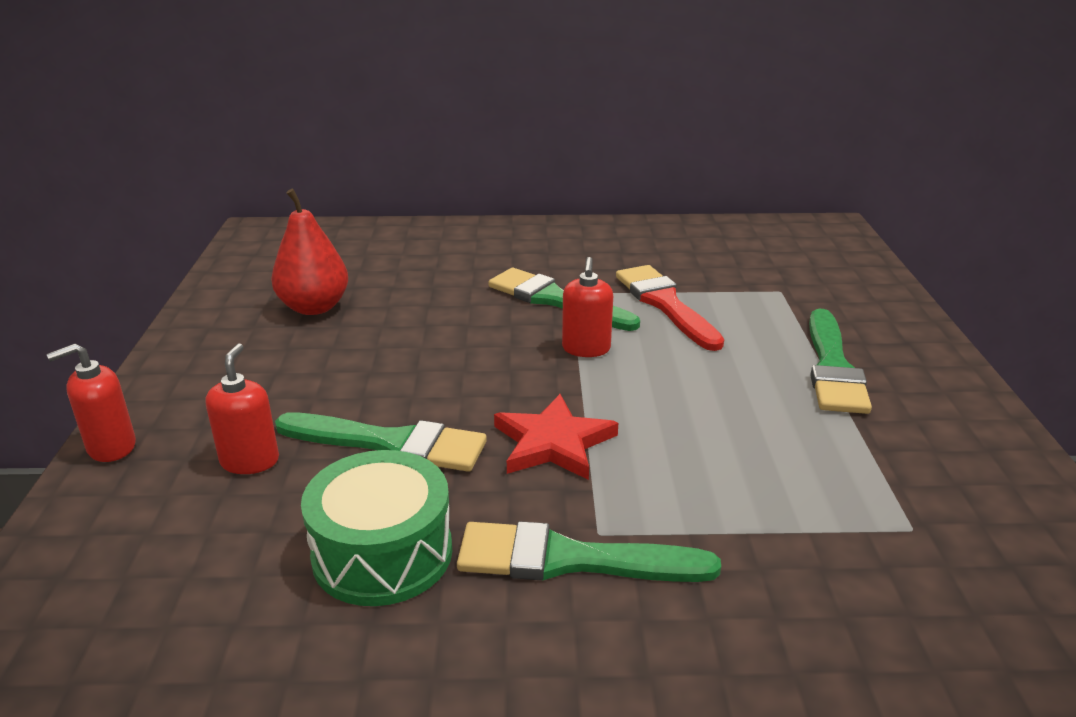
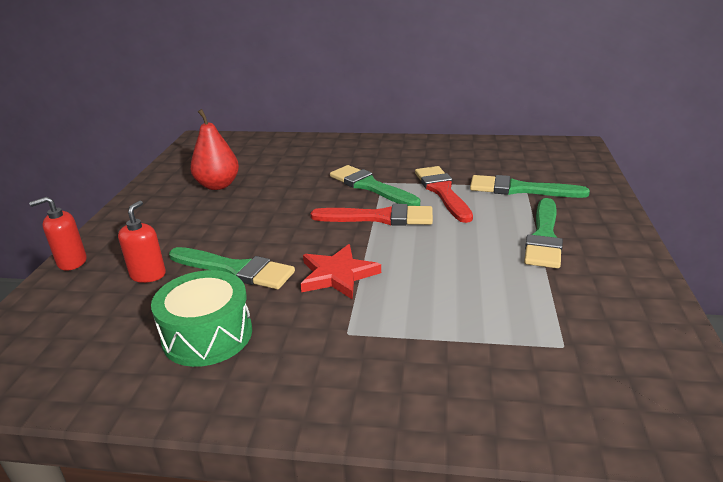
camera: 10 degrees right, 0 degrees up
(570, 559) = (323, 348): green brush -> green brush (520, 189)
(586, 349) = (379, 217): red soap dispenser -> red brush

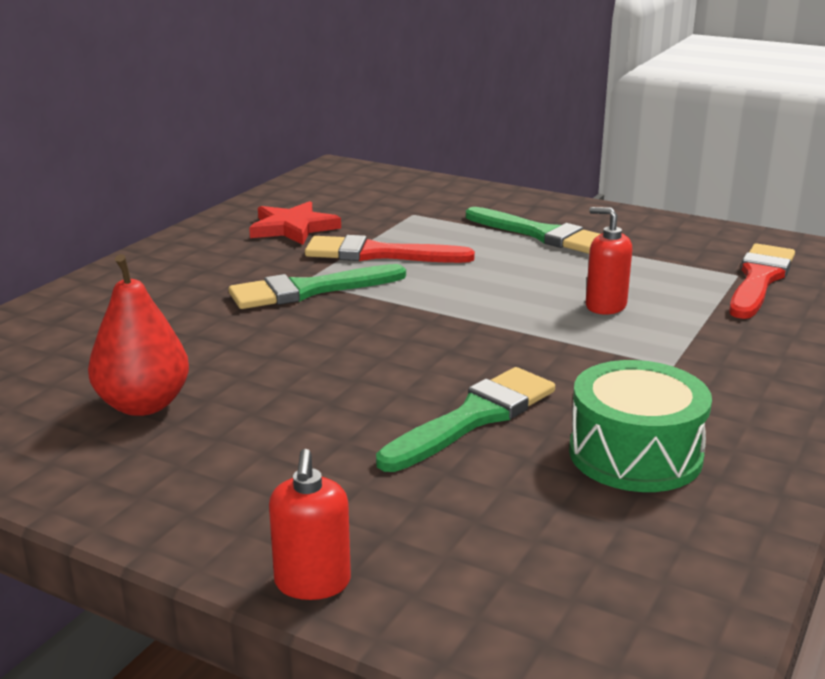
camera: 70 degrees left, 5 degrees down
(148, 275) = (431, 496): red soap dispenser -> red soap dispenser (605, 306)
(337, 275) = (542, 350): red star -> red star (293, 228)
(379, 217) = (412, 301): red brush -> red brush (759, 279)
(520, 189) = (420, 218): green brush -> none

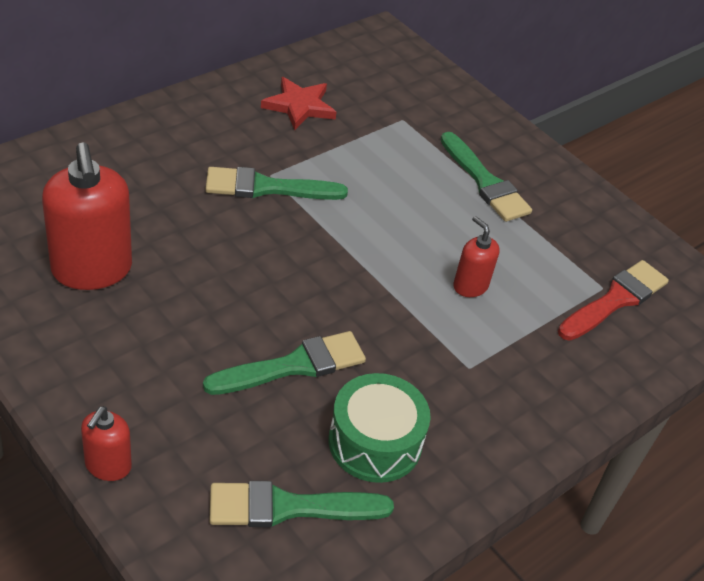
camera: 15 degrees right, 20 degrees up
(143, 405) = (92, 269): red pear -> red soap dispenser
(378, 254) = (343, 162): red brush -> none
(593, 546) = (289, 507): none -> green brush

